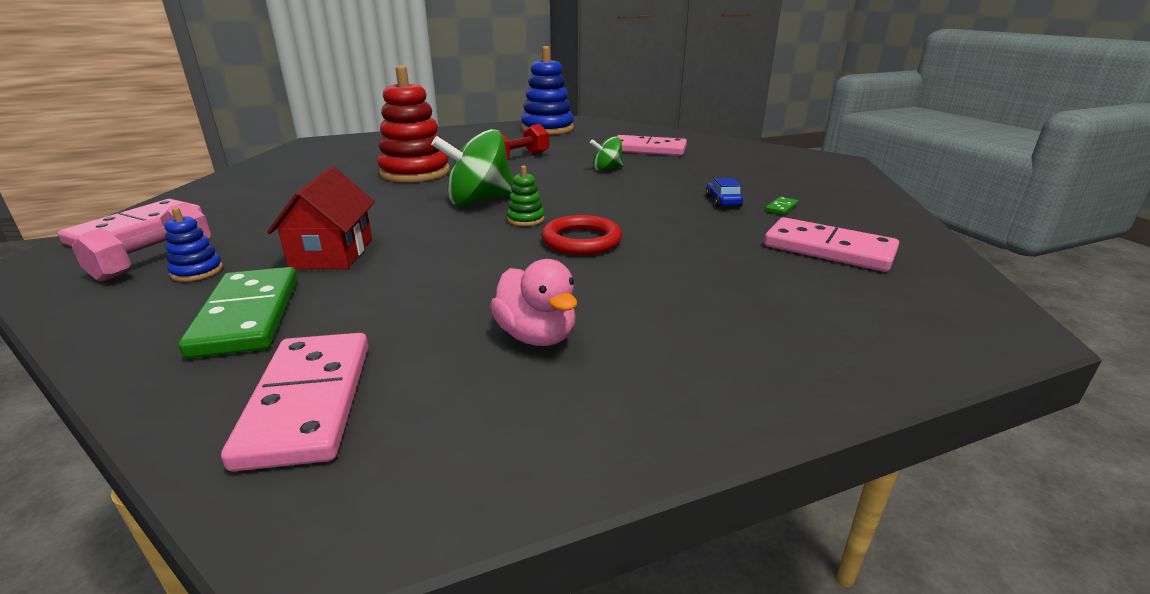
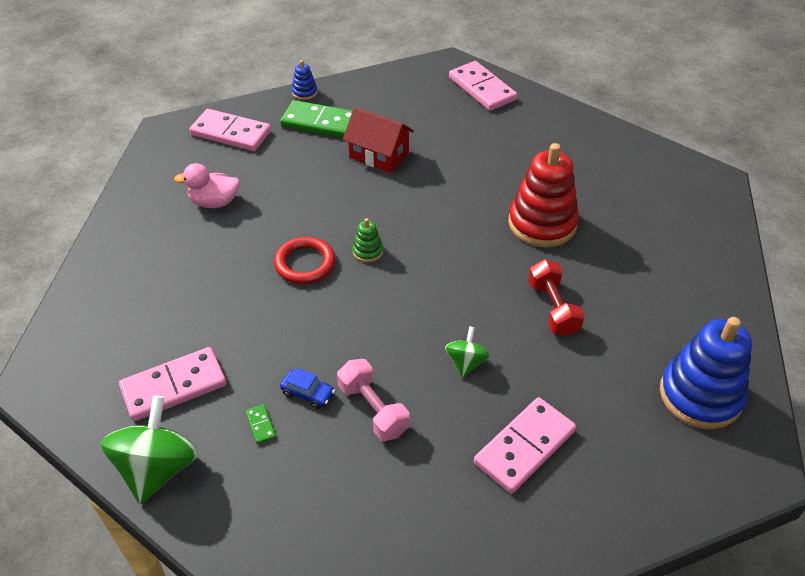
camera: 120 degrees right, 20 degrees up
(154, 261) = (419, 96): pink dumbbell -> pink dumbbell (373, 409)
(197, 271) = (391, 109): blue stacking toy -> blue stacking toy (304, 92)
(479, 200) = (431, 240): green spinning top -> green spinning top (157, 468)

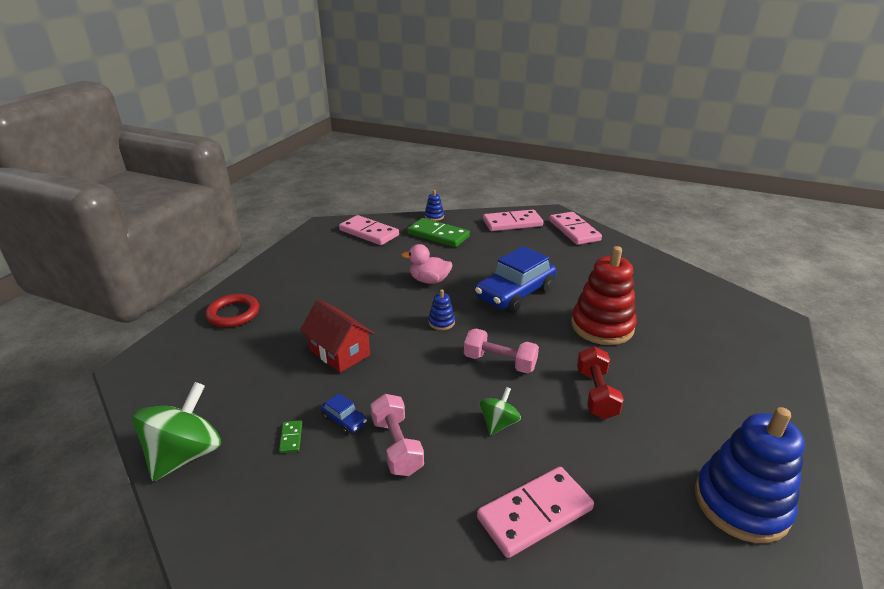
camera: 15 degrees right, 15 degrees down
(174, 386) = (236, 392): pink domino -> pink domino (512, 223)
(214, 202) = (335, 272): pink duck -> pink duck (429, 280)
(305, 263) = (386, 322): red ring -> red ring (233, 314)
(368, 251) = (441, 322): green stacking toy -> blue stacking toy
(379, 155) = (476, 260): red house -> red house (339, 352)
(438, 196) = (515, 293): none -> blue car
(447, 291) = (499, 362): none -> pink dumbbell

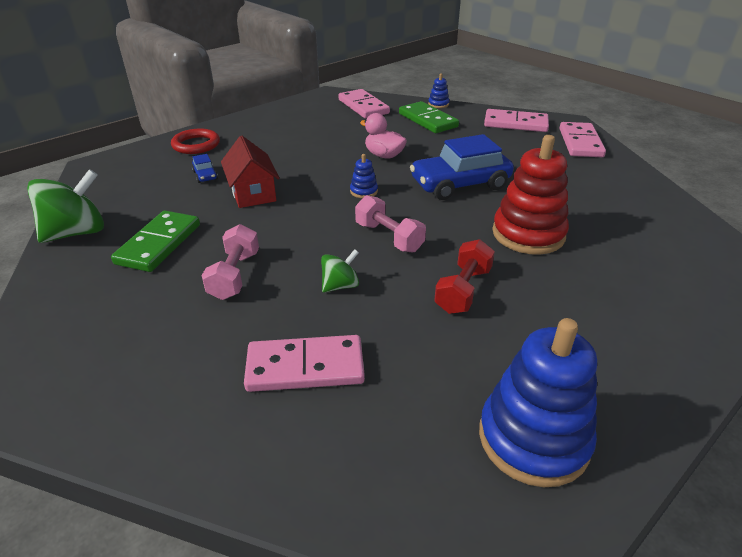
camera: 25 degrees right, 5 degrees up
(291, 438) = (159, 244): green domino -> green domino, size x2.45
(344, 420) = (210, 243): blue car -> blue car (205, 175)

